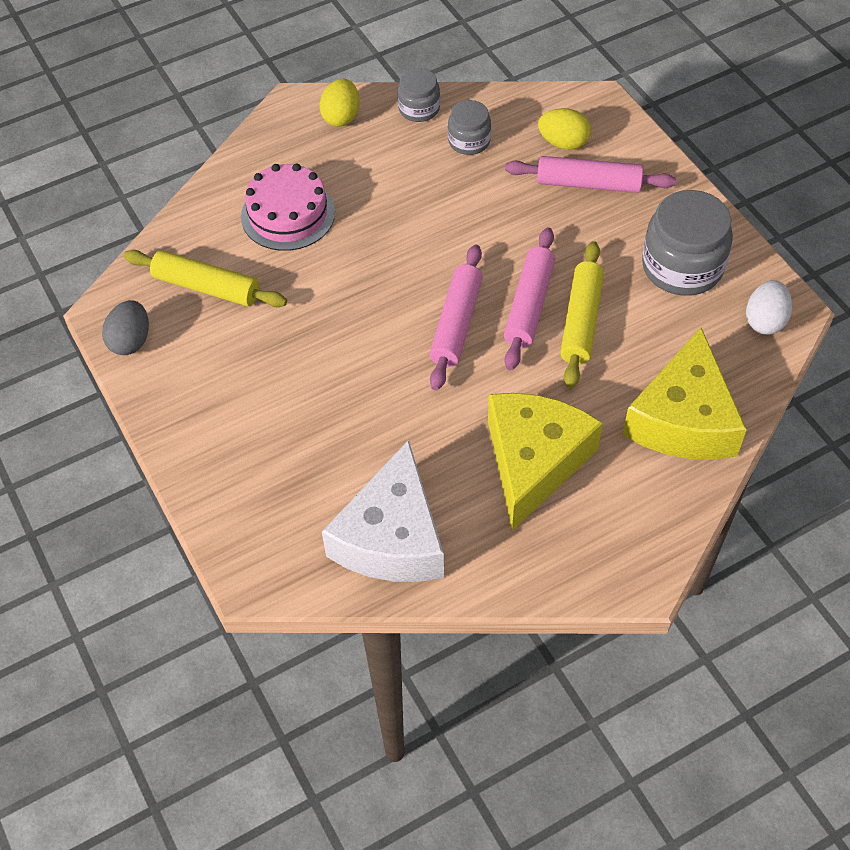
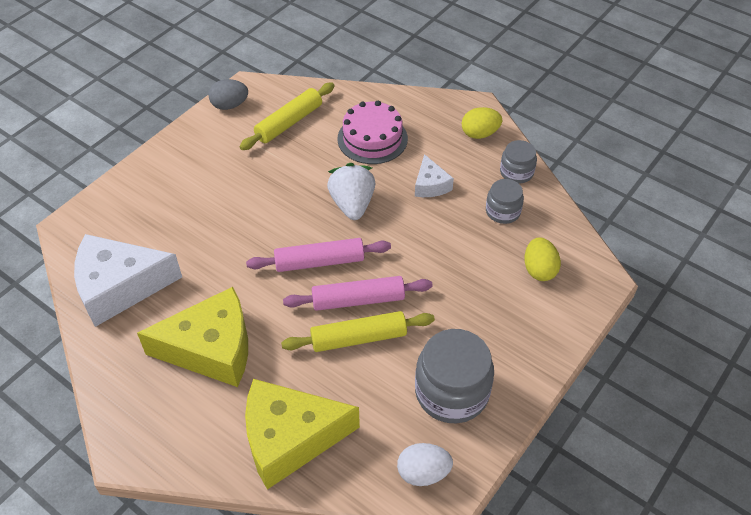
camera: 65 degrees right, 5 degrees down
(206, 287) = (289, 123): yellow rolling pin -> yellow rolling pin turned 45 degrees clockwise
(384, 267) = (352, 204): none -> white strawberry
(395, 187) = (430, 185): none -> white cheese
(588, 184) = (505, 300): pink rolling pin -> none

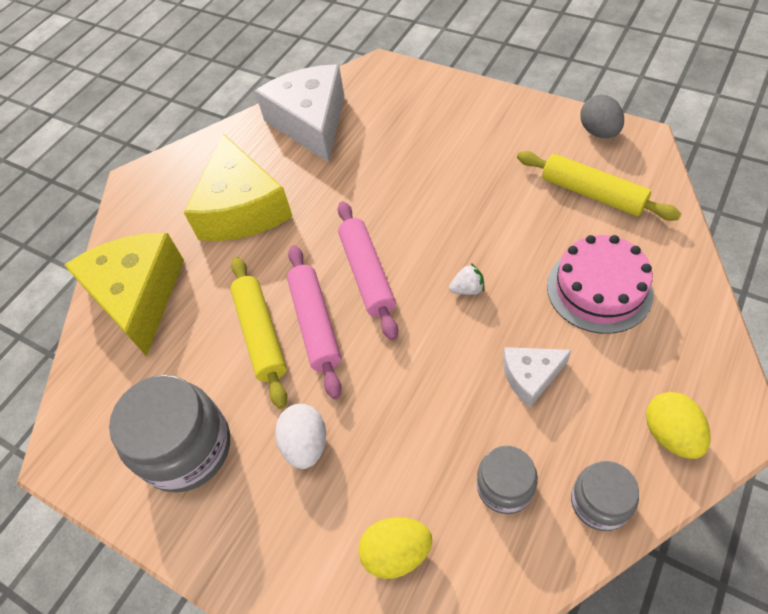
camera: 90 degrees right, 5 degrees up
(352, 204) = (467, 289): white strawberry -> white strawberry, size x0.47
(423, 473) = (86, 430): white egg -> white egg (306, 444)

